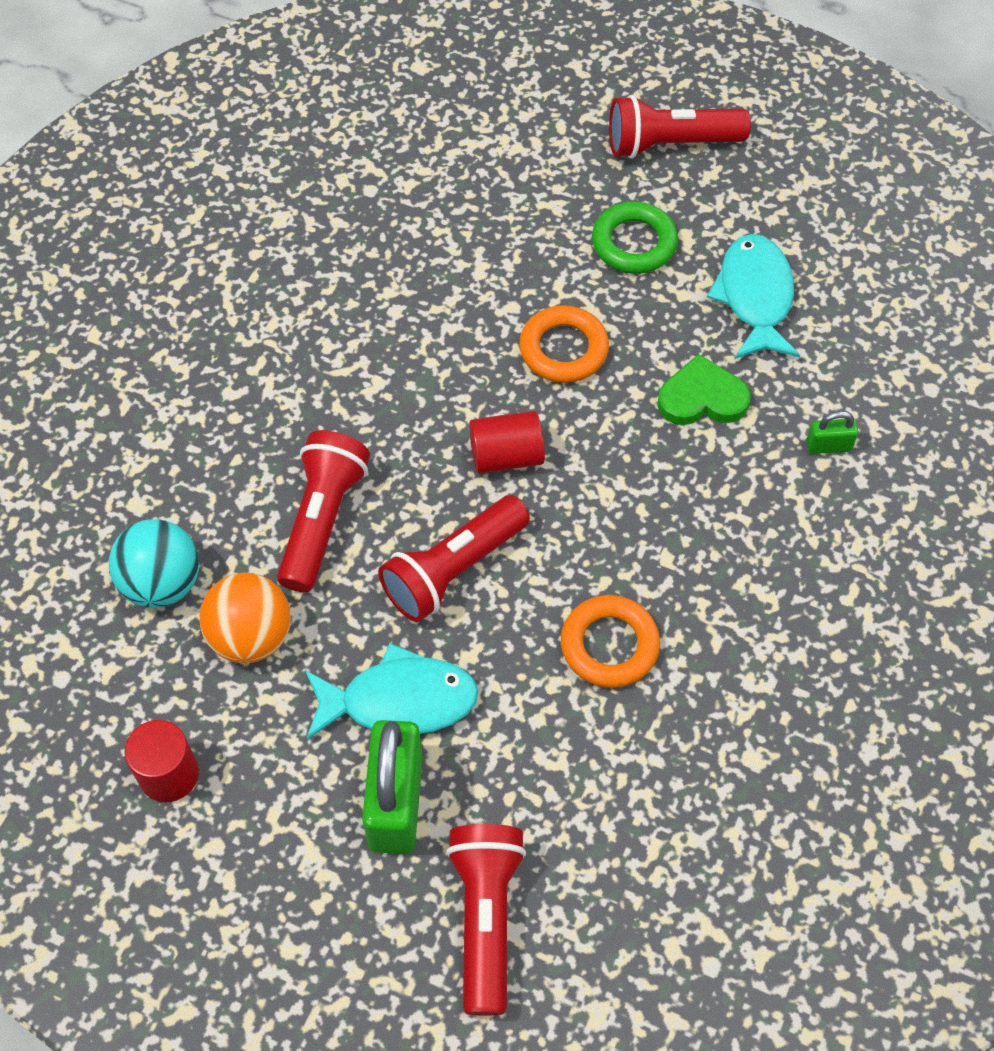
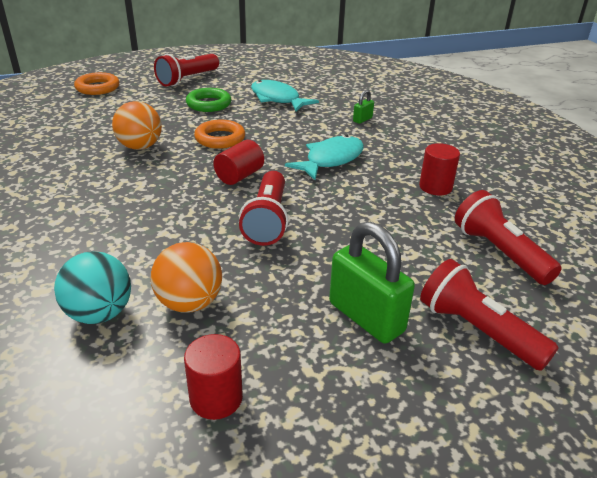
camera: 45 degrees left, 25 degrees down
(322, 520) = (173, 238): red flashlight -> red flashlight (499, 252)
(399, 701) = (309, 278): turquoise fish -> turquoise fish (331, 160)
(443, 297) = (140, 147): none -> orange ball
(609, 645) = (373, 206): orange ring -> orange ring (97, 88)
(702, 397) = (297, 128): green heart -> none
(740, 675) = (435, 187): none -> red cylinder

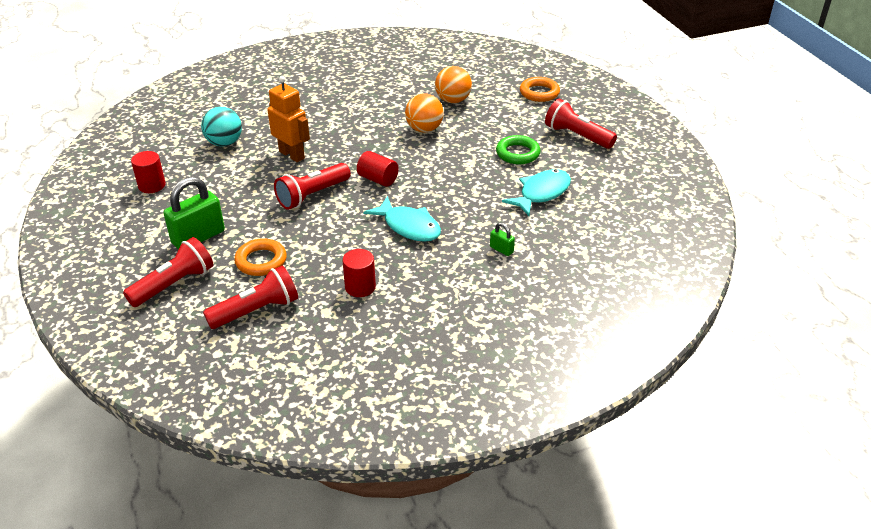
camera: 90 degrees right, 5 degrees up
(163, 240) = (292, 155): none -> orange robot
(189, 303) = (227, 171): orange ball -> orange ball (453, 100)
(220, 138) = (444, 165): orange ring -> orange ring (261, 261)
(267, 220) = (312, 195): red flashlight -> red flashlight turned 45 degrees counterclockwise

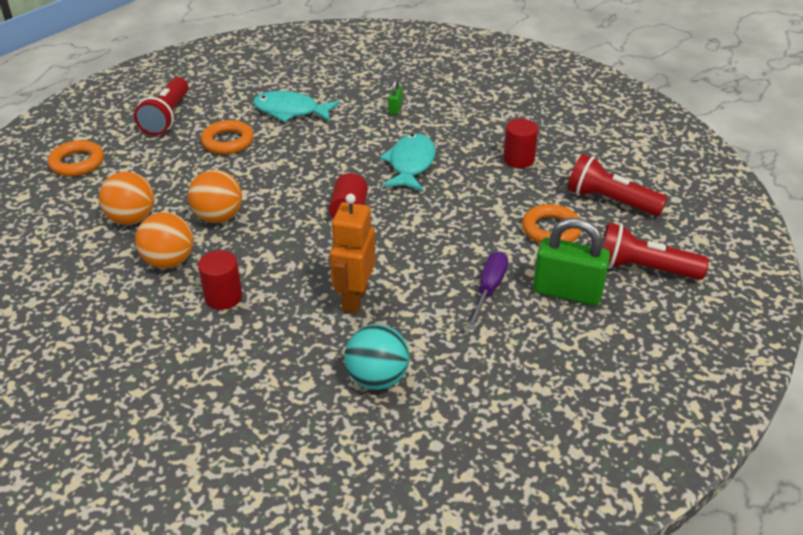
camera: 120 degrees left, 0 degrees up
(152, 185) = (527, 393): red cylinder -> red cylinder (223, 297)
(239, 206) = (489, 289): none -> purple screwdriver
(312, 195) = (419, 245): red flashlight -> none
(396, 104) = (169, 261): none -> orange ball
(517, 153) = (228, 141): green ring -> orange ring

